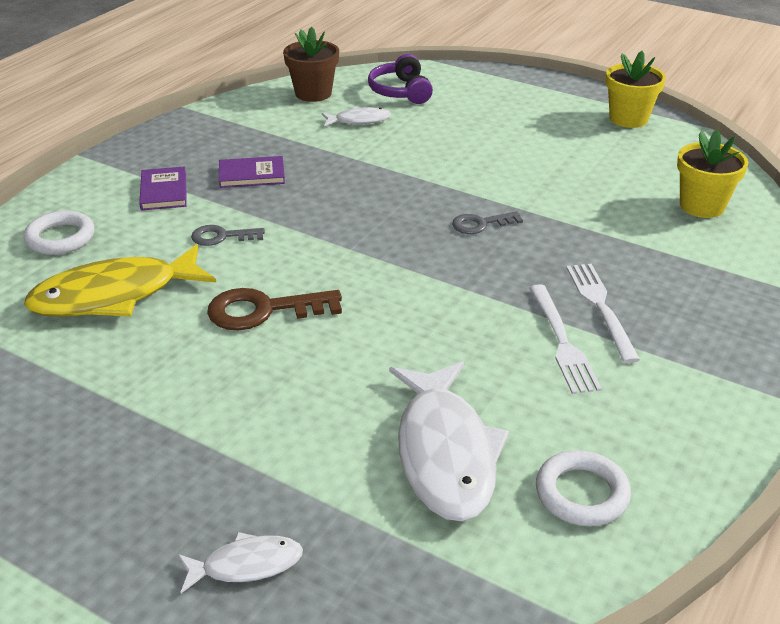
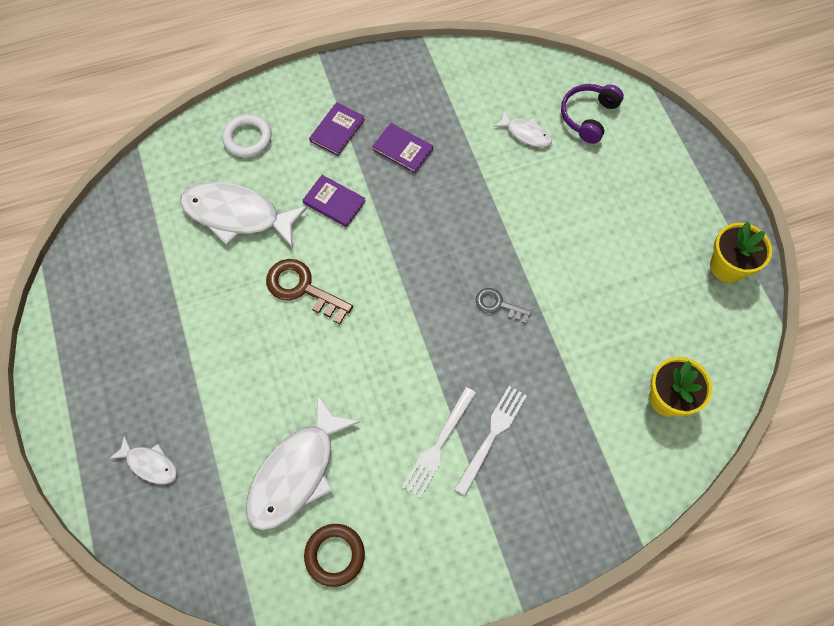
camera: 40 degrees right, 30 degrees up
(114, 295) = (237, 215): yellow fish -> white fish
(222, 237) = (334, 202): grey key -> purple book
(313, 93) = (523, 78): brown flower pot -> none
(581, 493) = (335, 555): white ring -> brown ring

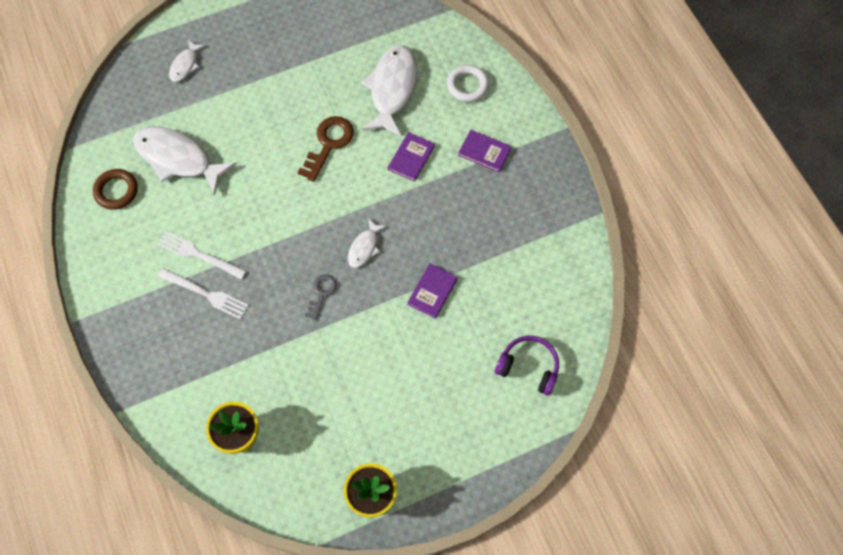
camera: 85 degrees right, 0 degrees up
(402, 149) = (470, 206): purple book -> purple book (432, 291)
(525, 134) = (501, 310): white fish -> white fish (364, 247)

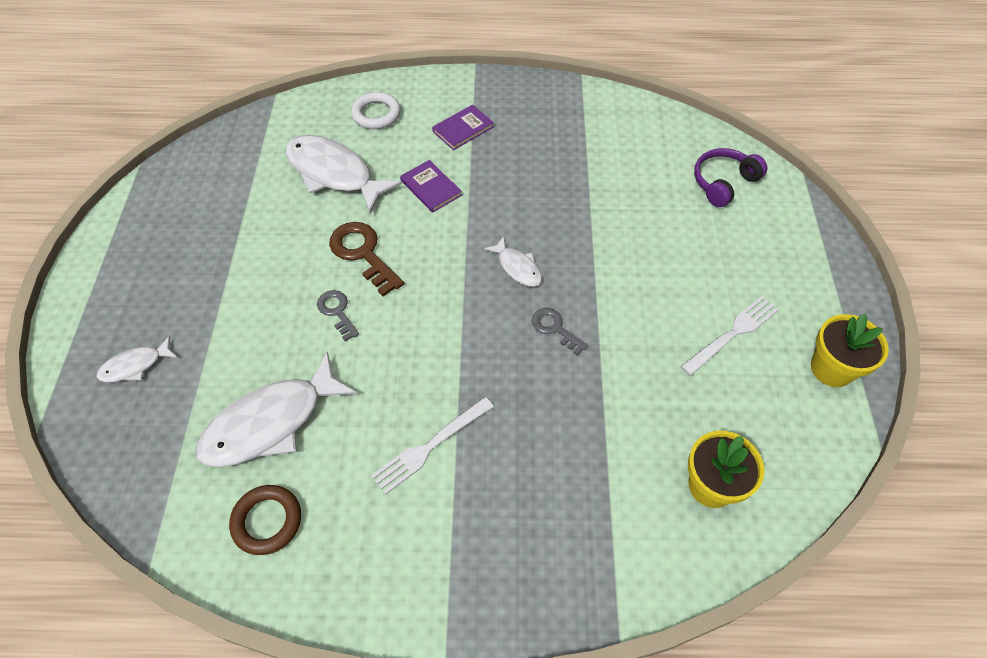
camera: 65 degrees left, 10 degrees down
(185, 65) = (135, 365): white fish -> white fish turned 105 degrees clockwise
(207, 294) = (493, 456): white fork -> white fork (733, 333)
(273, 153) = (337, 312): none -> grey key
(432, 291) = (603, 227): purple book -> none

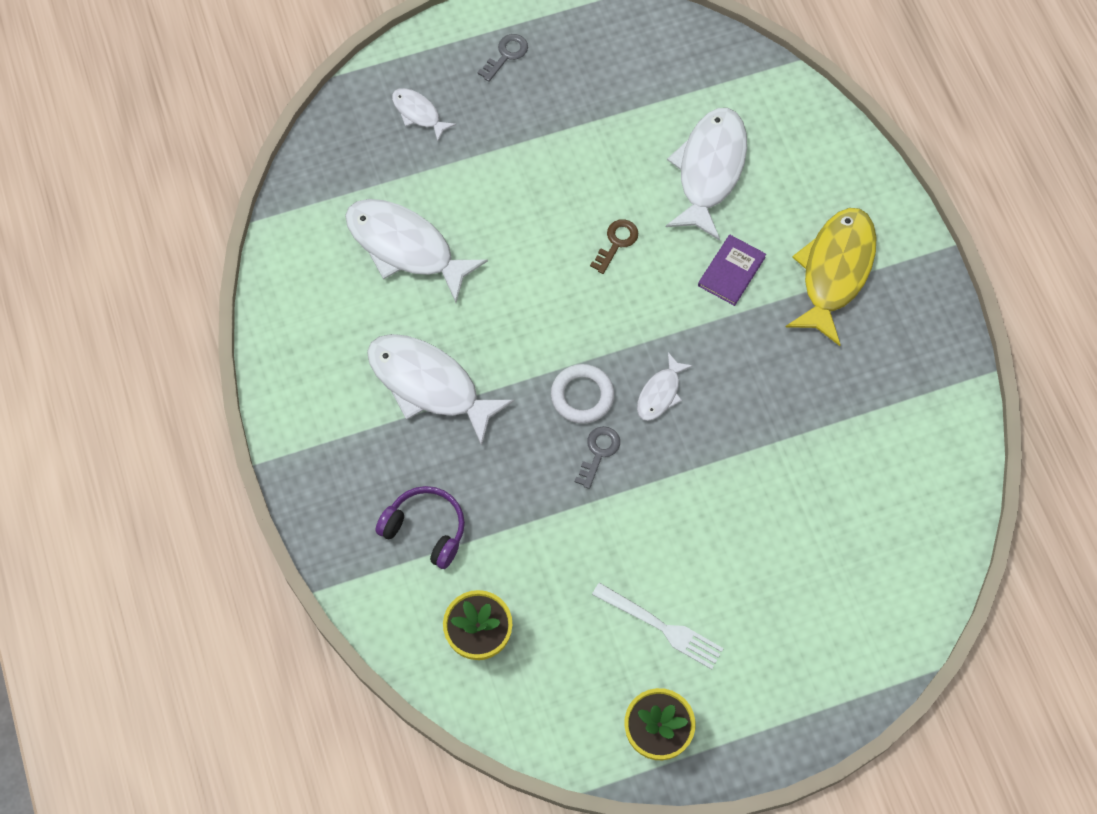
camera: 70 degrees right, 10 degrees up
(267, 521) = (319, 286): brown ring -> none
(337, 312) = (539, 249): grey key -> grey key (506, 55)
(363, 254) = (616, 243): brown key -> brown key, size x0.60
(376, 114) = (816, 173): white ring -> white ring (582, 396)
(429, 447) = (429, 385): white fork -> white fish
(463, 129) = (835, 271): purple book -> yellow fish
(723, 182) = (879, 578): purple headphones -> purple headphones (426, 529)

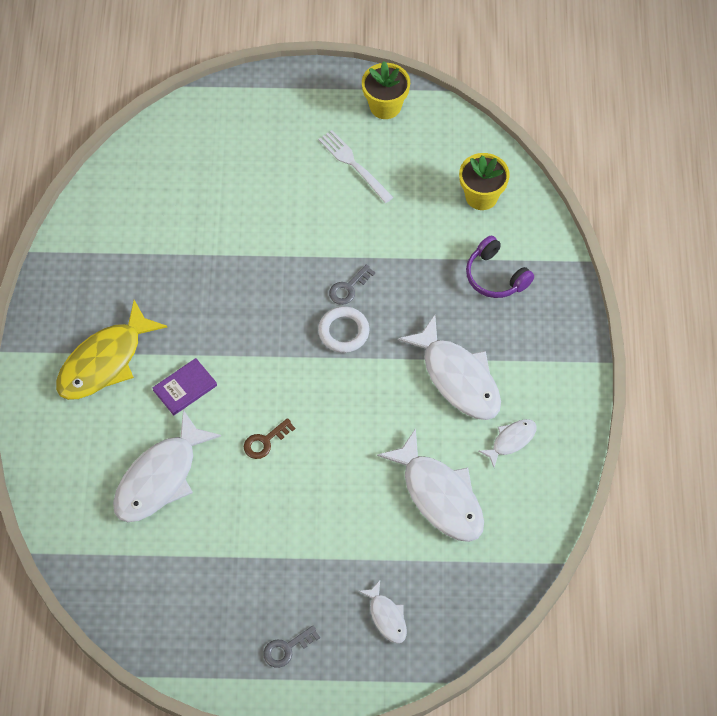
camera: 160 degrees left, 5 degrees down
(660, 393) = (284, 315): white fish -> white fish (511, 441)

